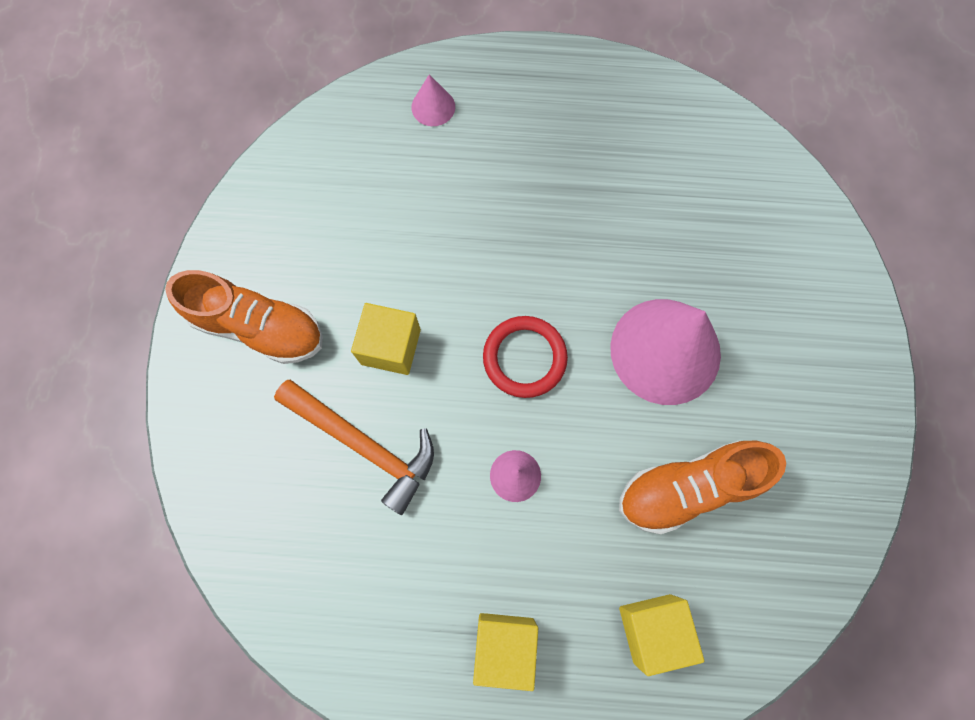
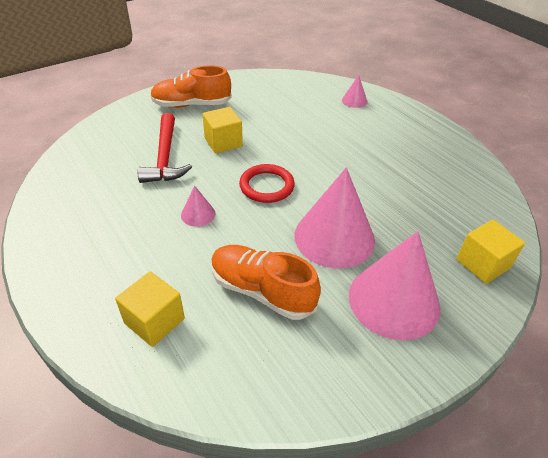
camera: 50 degrees right, 30 degrees down
(259, 327) = (191, 105): orange shoe -> orange shoe turned 105 degrees clockwise
(364, 444) = (165, 157): orange hammer -> red hammer
(504, 645) = (95, 257): yellow cube -> yellow cube (482, 264)
(788, 366) = (394, 300): none -> pink cone

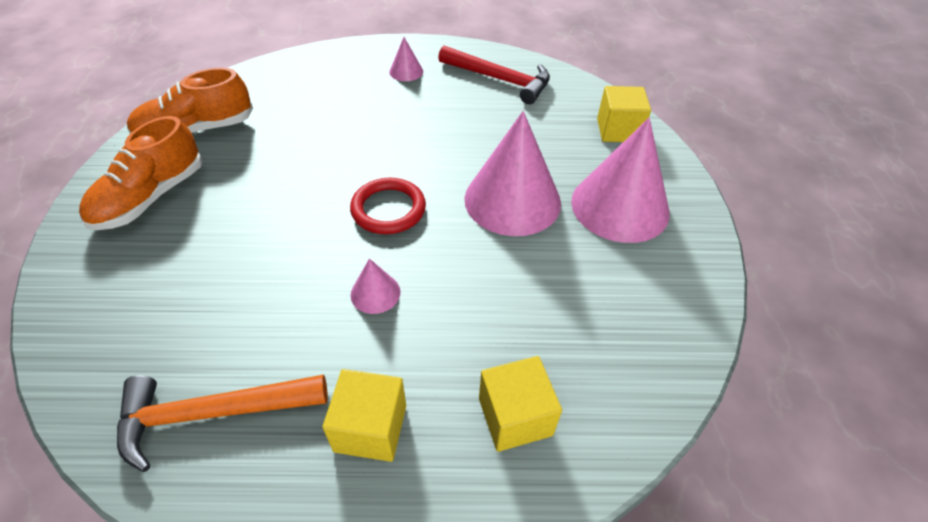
camera: 55 degrees left, 5 degrees up
(80, 198) = (213, 414): none -> orange hammer
(165, 157) = (231, 275): red hammer -> red hammer (499, 79)
(223, 142) = (268, 206): yellow cube -> yellow cube (370, 428)
(262, 291) = (541, 295): orange shoe -> orange shoe (197, 130)
(354, 101) = (324, 69): pink cone -> pink cone (406, 71)

